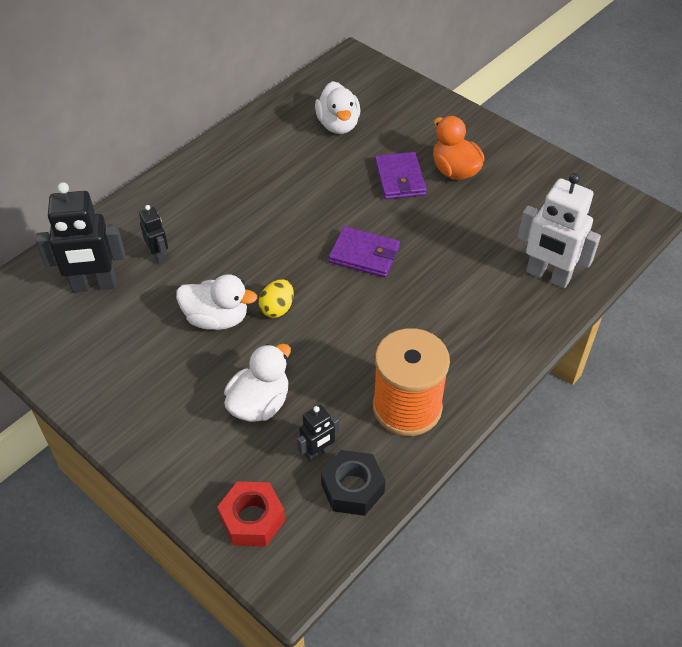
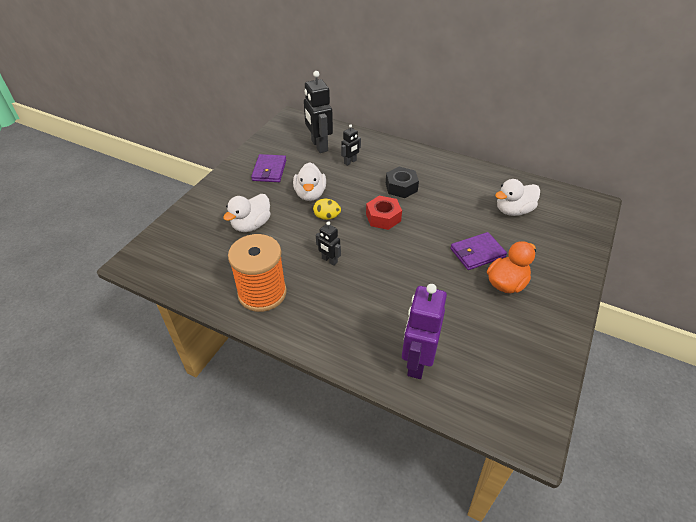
camera: 75 degrees right, 5 degrees down
(252, 519) = (172, 239): red nut -> red nut (383, 217)
(259, 404) = (251, 225): white duck -> white duck turned 105 degrees clockwise
(318, 452) = (220, 257): black robot -> black robot (329, 260)
(352, 488) = (195, 277): black nut -> black nut (401, 187)
(364, 255) = (390, 248): purple wallet -> purple wallet (269, 170)
(548, 276) = (417, 362): white robot -> purple robot

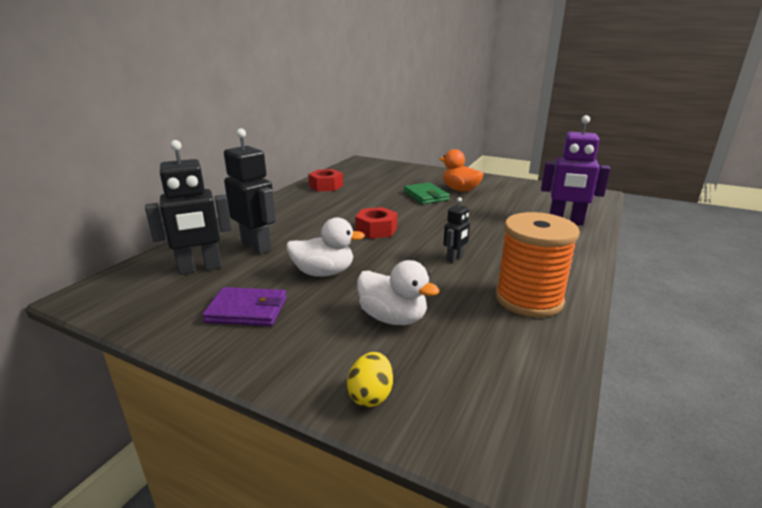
camera: 90 degrees left, 20 degrees down
(327, 217) = (374, 260): yellow egg -> yellow egg (371, 395)
(350, 162) = (257, 246): black robot -> black robot, size x1.91
(401, 187) = (322, 220): black nut -> none
(477, 253) = (426, 196): purple wallet -> green wallet
(489, 183) = (326, 186): none -> red nut
(513, 210) = (368, 181): white duck -> none

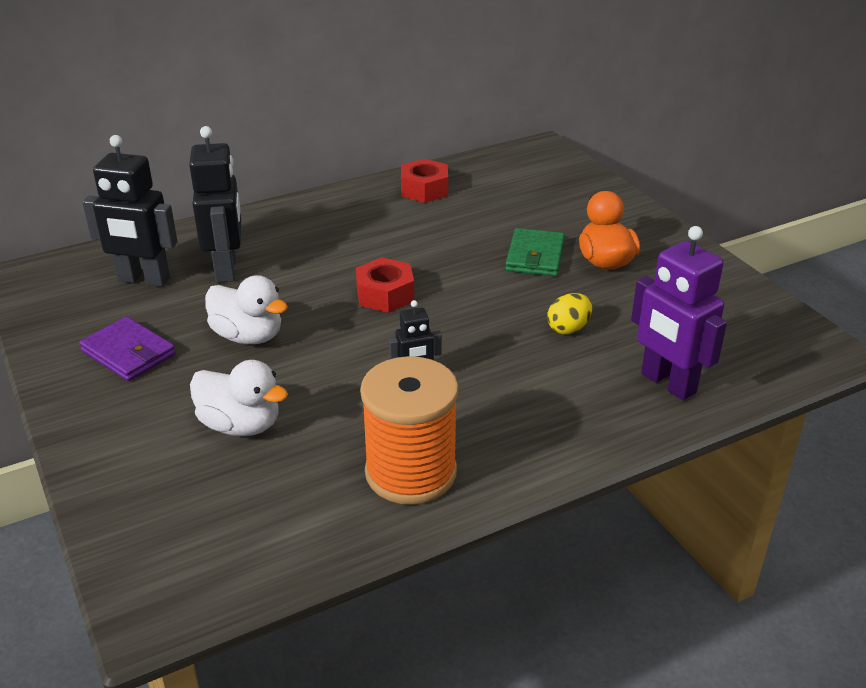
camera: 35 degrees right, 10 degrees up
(371, 395) = (121, 492): yellow egg -> yellow egg (568, 329)
(393, 318) = (240, 425): white duck -> white duck turned 45 degrees counterclockwise

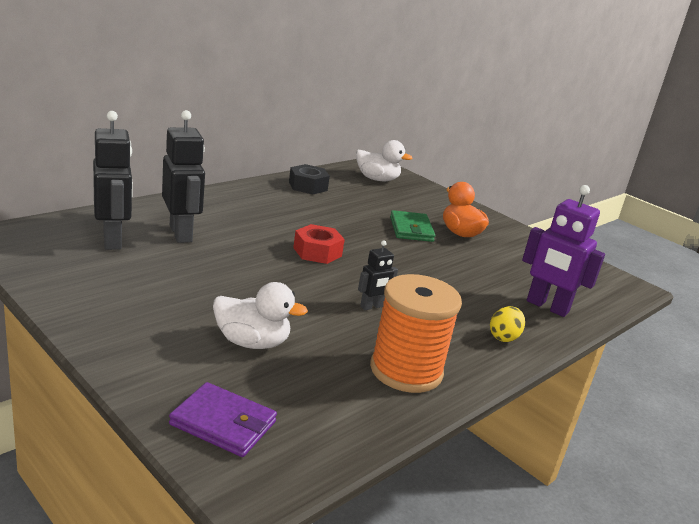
camera: 20 degrees left, 10 degrees down
(128, 353) = (126, 292): purple wallet -> purple wallet (223, 423)
(143, 280) = (113, 240): black robot -> black robot turned 105 degrees counterclockwise
(248, 336) = (224, 280): white duck -> white duck (377, 179)
(424, 189) = (308, 186): red nut -> black nut
(568, 329) = (461, 274): yellow egg -> yellow egg (503, 337)

